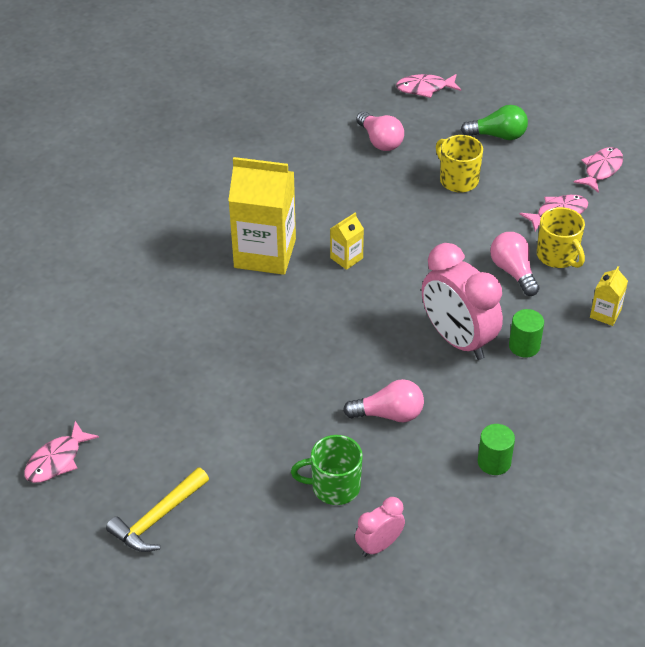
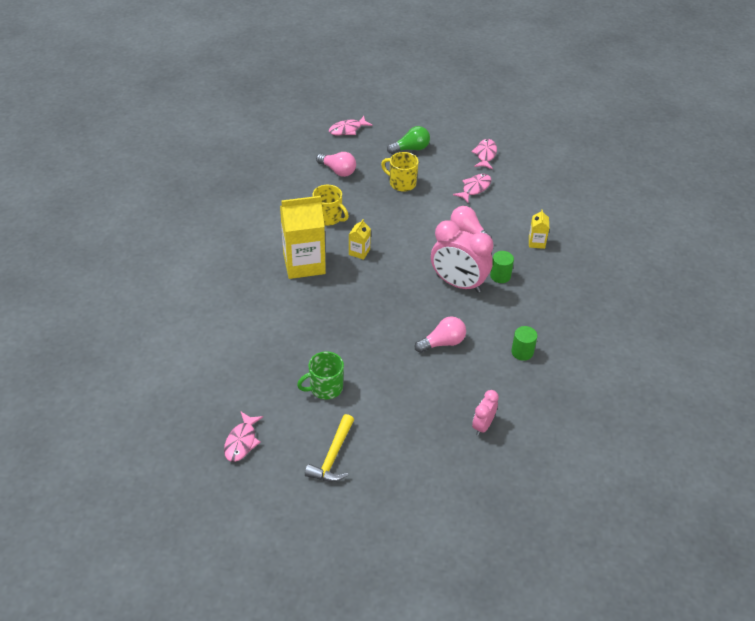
camera: 25 degrees left, 0 degrees up
(334, 487) = (434, 399): green mug -> green mug (325, 388)
(557, 256) = (489, 215): yellow mug -> yellow mug (328, 217)

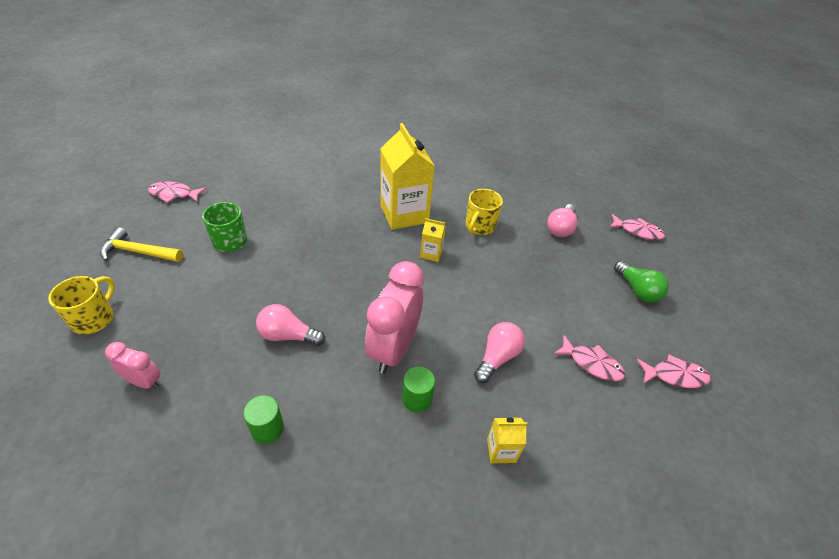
camera: 80 degrees right, 0 degrees up
(347, 130) = (637, 231): pink fish -> pink fish turned 150 degrees clockwise
(402, 183) = (565, 284): yellow mug -> yellow mug (94, 319)
(442, 343) = (288, 335): pink light bulb -> pink light bulb turned 135 degrees clockwise

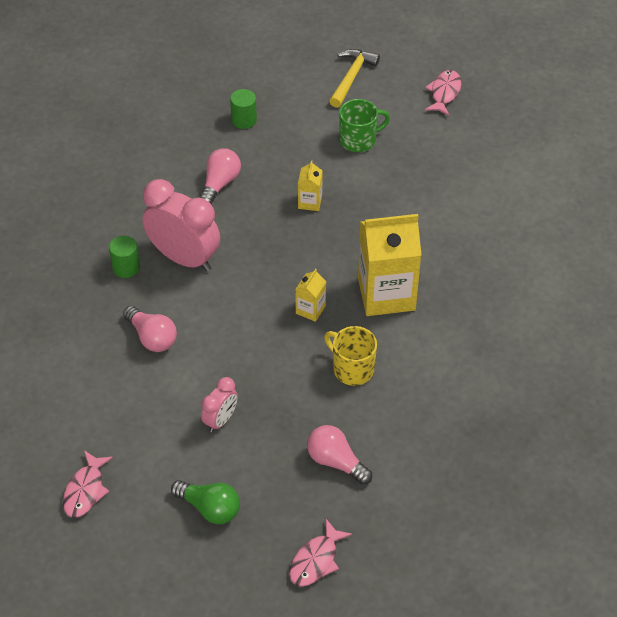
camera: 105 degrees right, 5 degrees up
(94, 319) = (269, 61): yellow mug -> none
(144, 381) = (195, 98): pink clock -> pink clock (220, 420)
(267, 429) = (129, 170): green cylinder -> green cylinder (244, 120)
(501, 450) = (59, 317): yellow carton -> yellow carton (310, 202)
(591, 363) = (122, 417): pink fish -> none
(637, 290) = (209, 508): green light bulb -> green light bulb turned 135 degrees counterclockwise

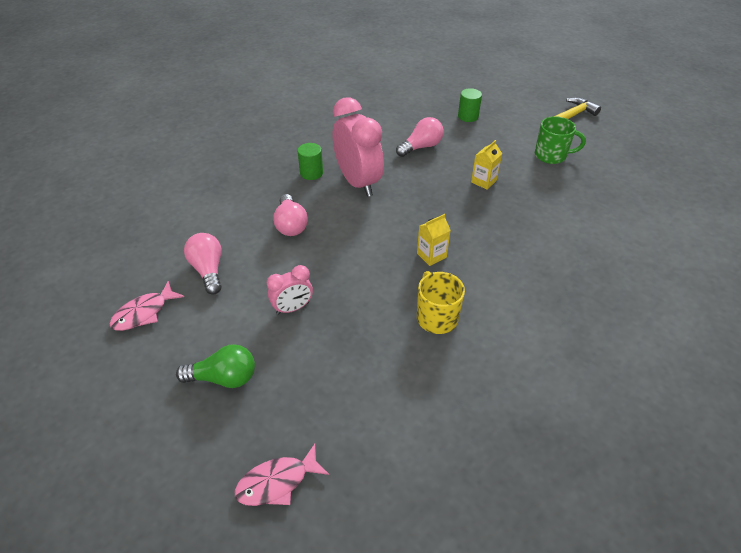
camera: 30 degrees right, 5 degrees down
(209, 508) = (224, 378): green light bulb -> green light bulb turned 60 degrees counterclockwise
(336, 461) = (365, 392): pink light bulb -> pink light bulb (208, 270)
(386, 294) = (507, 270): yellow carton -> none
(444, 93) = (644, 148): pink fish -> none

